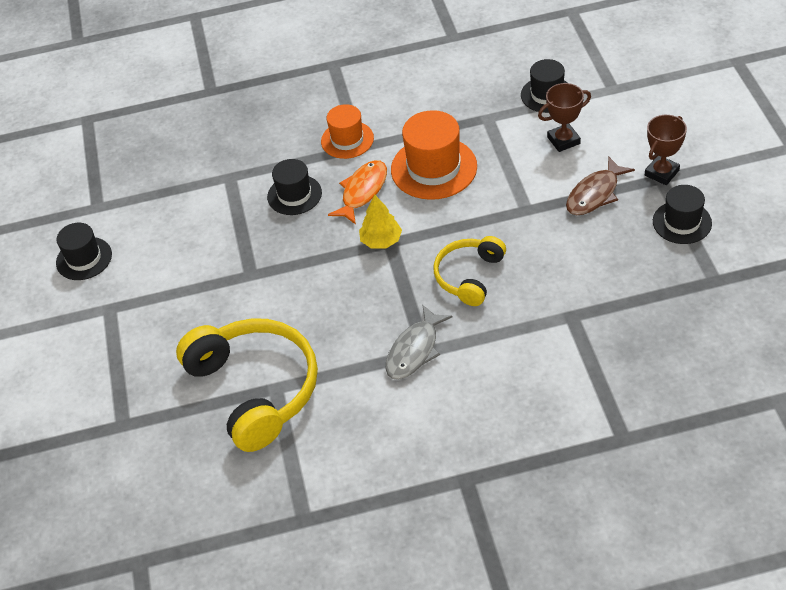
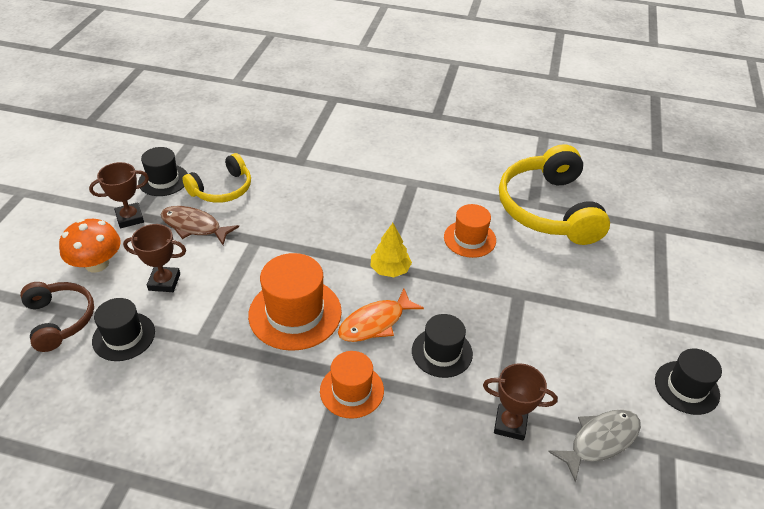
camera: 160 degrees left, 5 degrees down
(218, 171) = (510, 424): none -> brown trophy
(324, 309) = (469, 239): none -> orange hat
(414, 350) = (419, 185): grey fish -> grey fish (600, 441)
(469, 276) = (343, 213): yellow headphones -> yellow headphones (222, 189)
(595, 194) = (194, 226): brown fish -> brown fish turned 135 degrees counterclockwise
(607, 82) = (60, 320): none -> brown headphones
(635, 127) = (97, 264): none -> orange mushroom

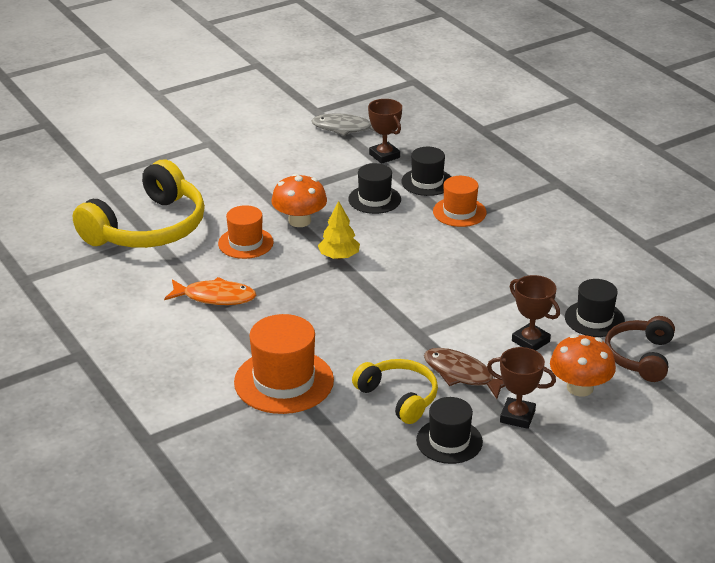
camera: 135 degrees left, 10 degrees down
(194, 226) = (462, 374): brown fish -> brown fish turned 150 degrees clockwise
(222, 189) = (399, 397): yellow headphones -> yellow headphones turned 45 degrees clockwise
(295, 313) = (447, 268): orange hat -> orange hat (284, 381)
(375, 323) = (396, 234): orange fish -> orange fish (215, 297)
(465, 285) = (299, 221): none -> orange mushroom
(686, 387) = (257, 119): black hat -> black hat (427, 182)

